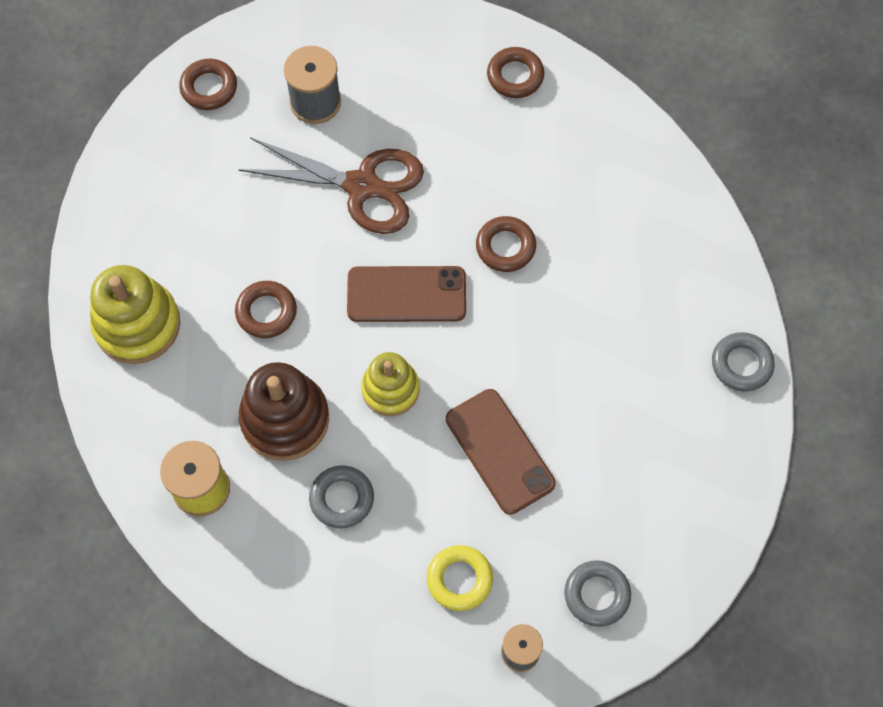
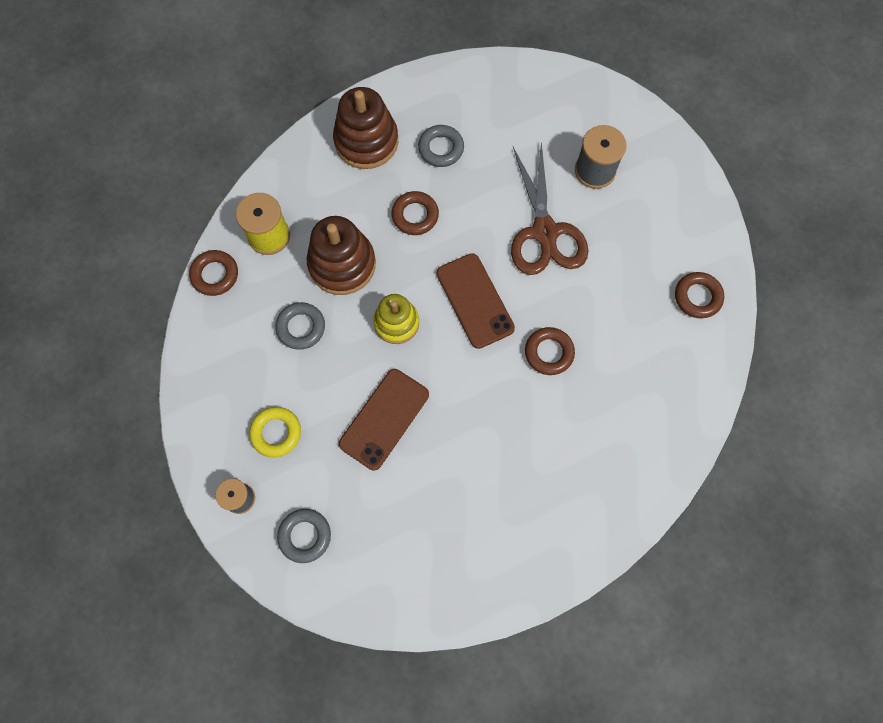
camera: 65 degrees right, 5 degrees up
(137, 324) = (366, 141): yellow stacking toy -> brown stacking toy
(209, 88) = (566, 98): brown ring -> brown ring (215, 275)
(741, 364) = (541, 573): grey ring -> grey ring (441, 148)

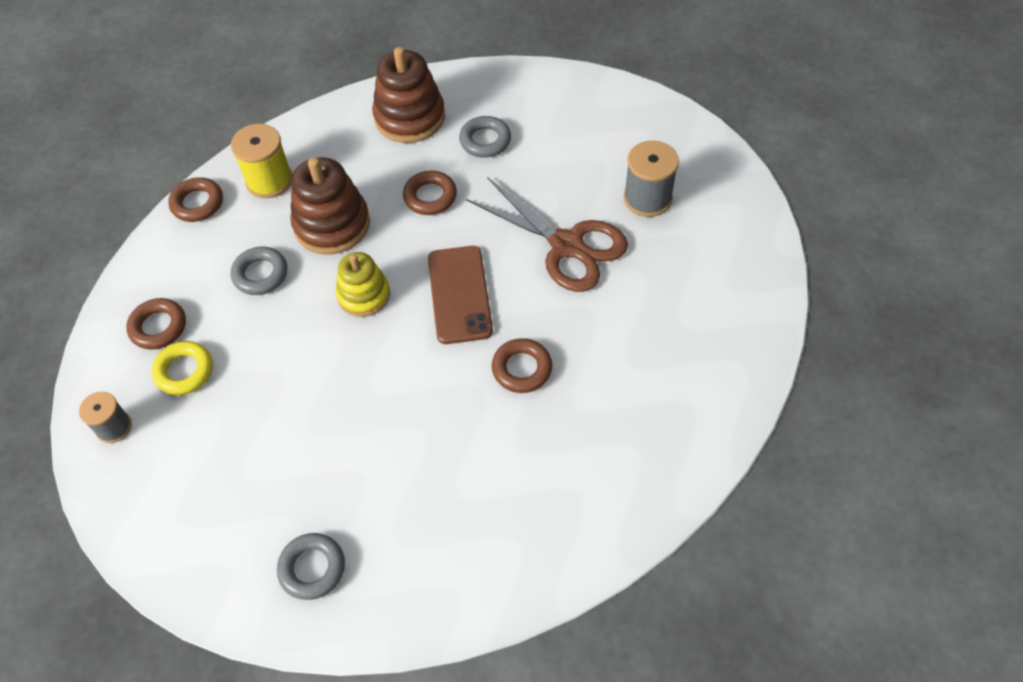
camera: 20 degrees right, 15 degrees down
(305, 536) = (163, 487): grey ring -> grey ring (312, 568)
(384, 419) = (306, 388): brown phone -> none
(545, 232) = (567, 245): brown scissors -> brown scissors turned 60 degrees counterclockwise
(697, 297) = (722, 355): brown ring -> brown ring (158, 327)

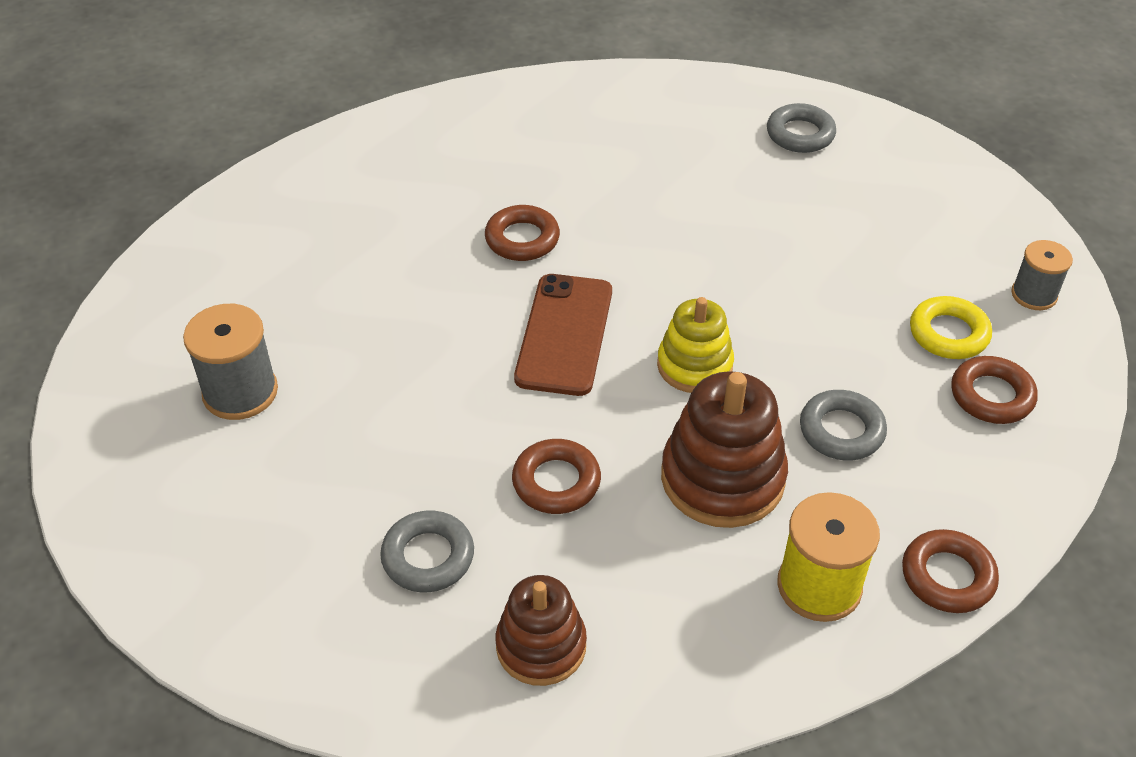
camera: 165 degrees left, 10 degrees down
(409, 117) = (541, 646): brown stacking toy -> brown stacking toy, size x0.66
(567, 245) = (392, 359): brown scissors -> none

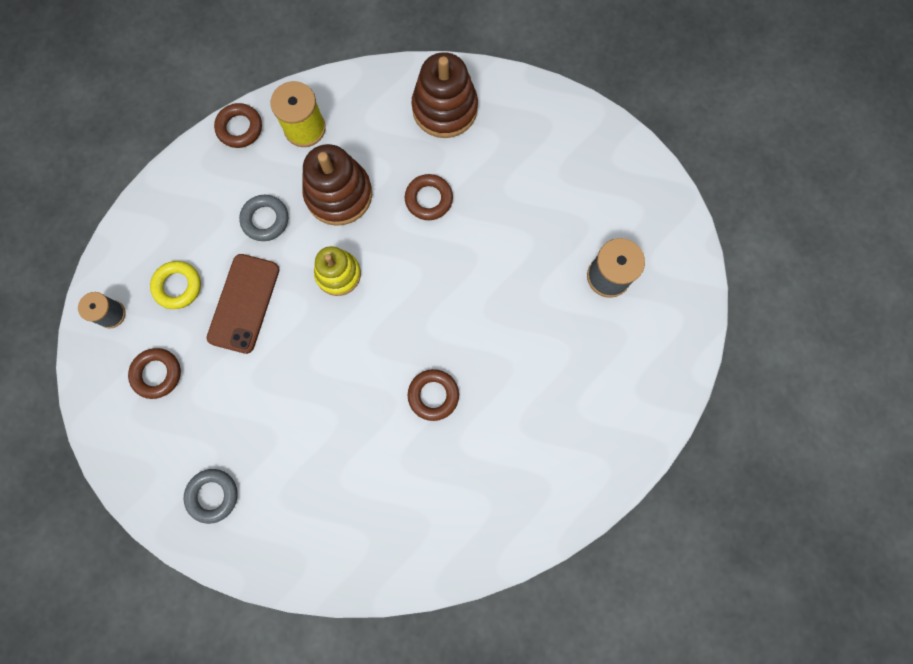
camera: 175 degrees left, 30 degrees up
(428, 557) = (498, 160): grey ring -> none
(541, 646) = (445, 109): brown stacking toy -> brown stacking toy, size x1.52
(564, 334) = (413, 306): brown phone -> brown phone (244, 303)
(991, 396) = (171, 237): brown ring -> brown ring (157, 374)

